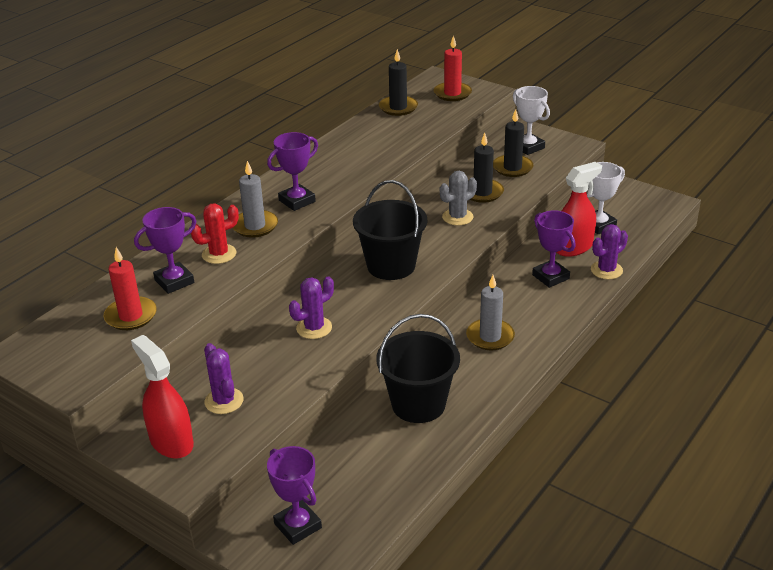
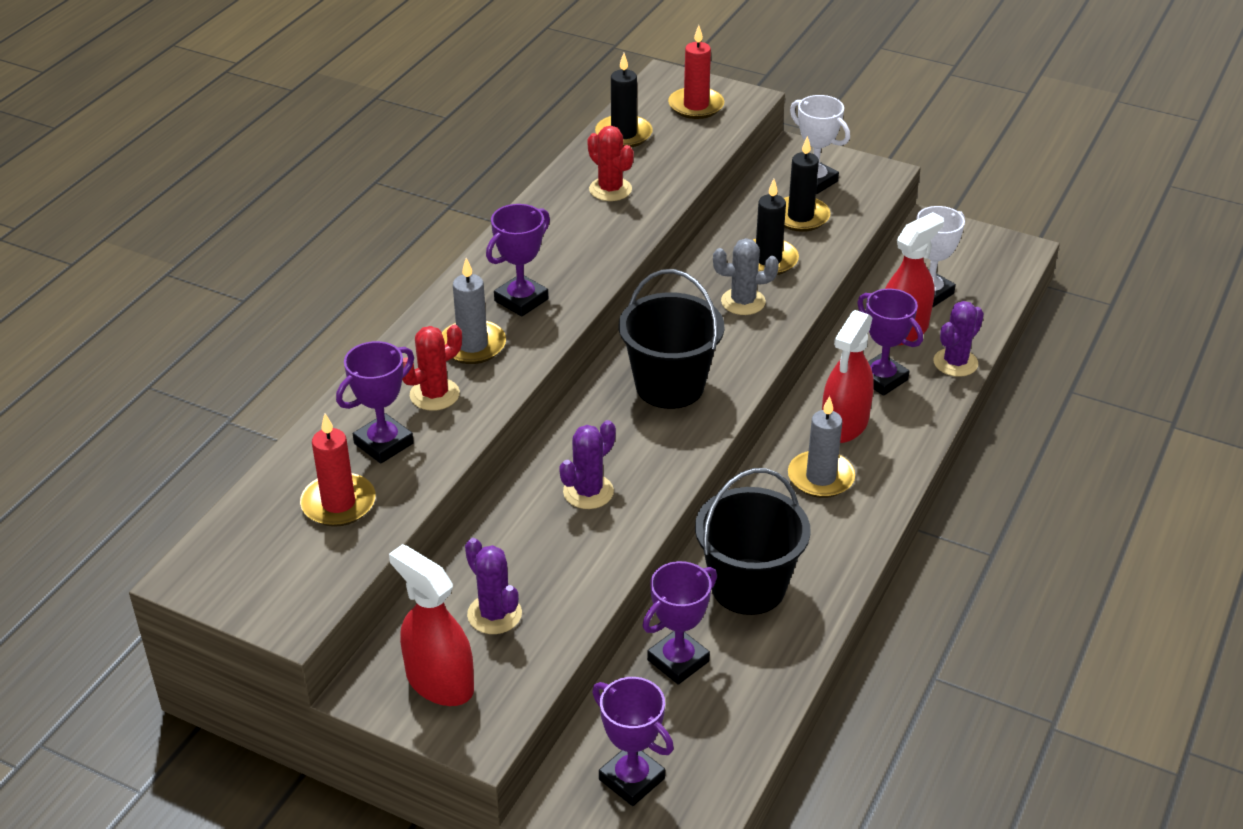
camera: 10 degrees left, 5 degrees up
(354, 449) = (678, 661): none -> purple trophy
(379, 139) = (610, 189): none -> red cactus
(457, 217) = (743, 302): grey cactus -> grey cactus turned 45 degrees clockwise
(516, 304) = (844, 425): none -> red spray bottle

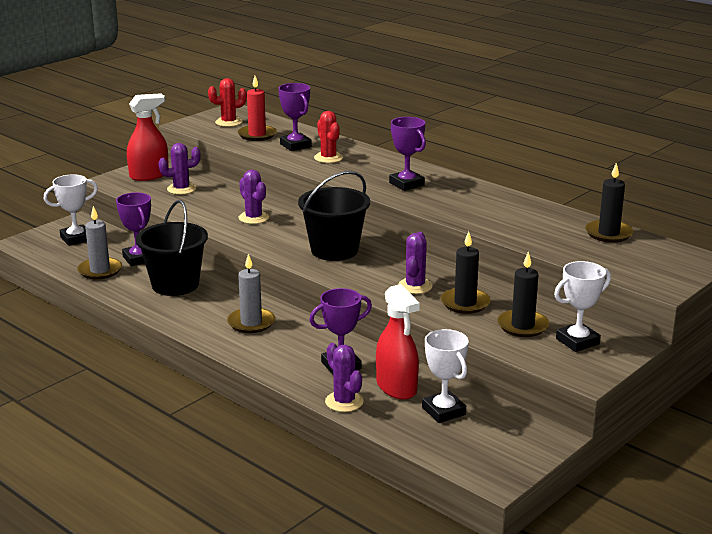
camera: 105 degrees right, 15 degrees down
(472, 345) = (368, 169): grey candle -> grey candle (100, 270)
(610, 189) = (529, 221): red cactus -> red cactus (228, 122)
(632, 779) = (76, 239): purple trophy -> white trophy
(696, 106) = (652, 265): red candle -> none
(743, 302) = (415, 286): grey cactus -> purple cactus
(844, 425) = (298, 341): red spray bottle -> none

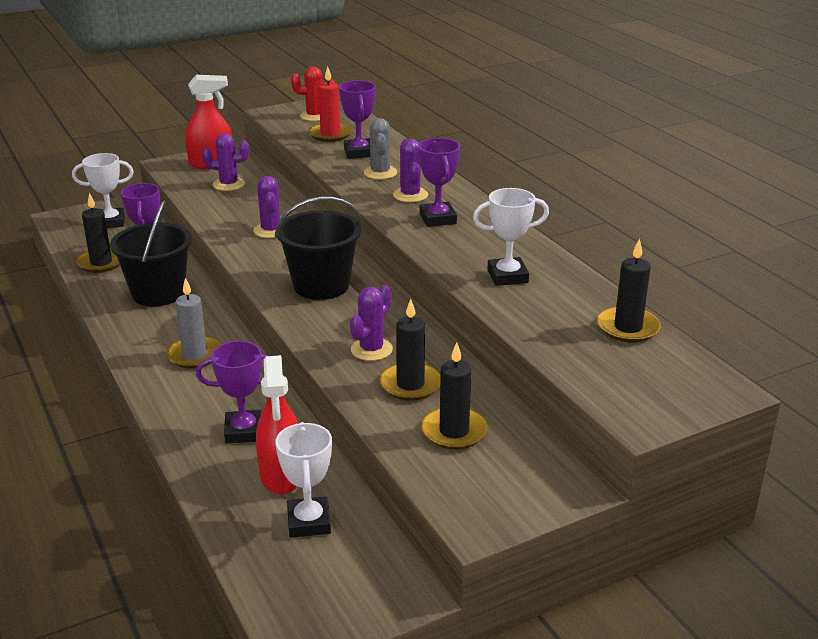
camera: 20 degrees right, 5 degrees up
(100, 270) = (101, 262): grey candle -> black candle
(328, 158) = (380, 173): red cactus -> grey cactus
(344, 402) = (208, 481): purple cactus -> purple cactus (410, 195)
(577, 341) = (505, 469): white trophy -> white trophy (507, 276)

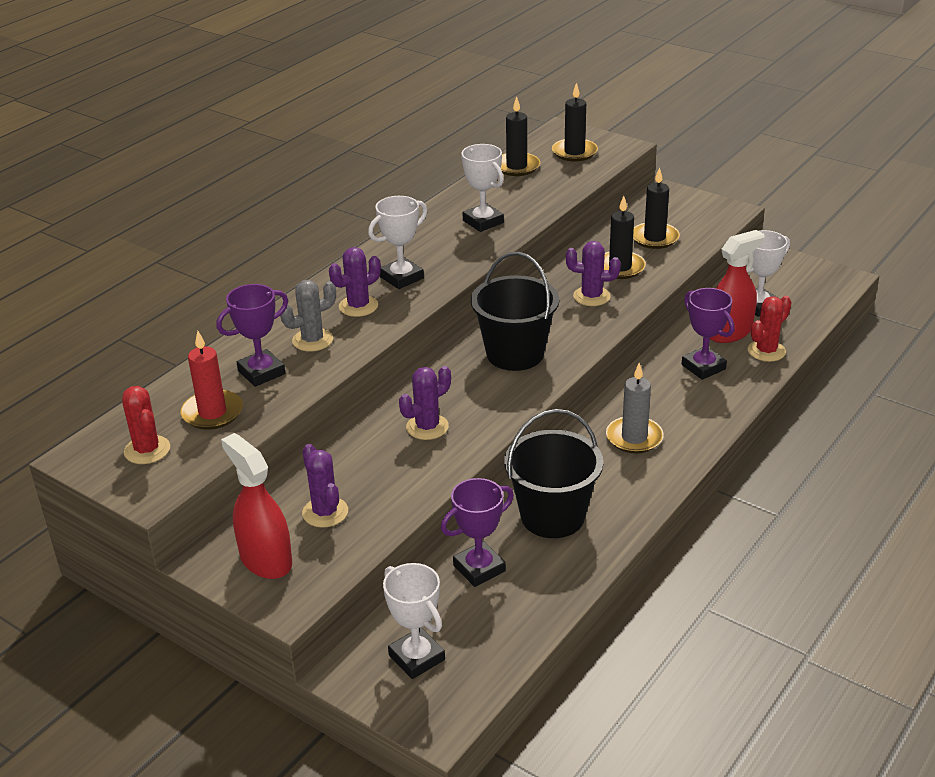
camera: 115 degrees left, 5 degrees up
(101, 262) = (525, 600): black candle -> black candle (574, 152)
(223, 485) = (766, 351): none -> red cactus
(437, 219) = (401, 277): purple trophy -> white trophy

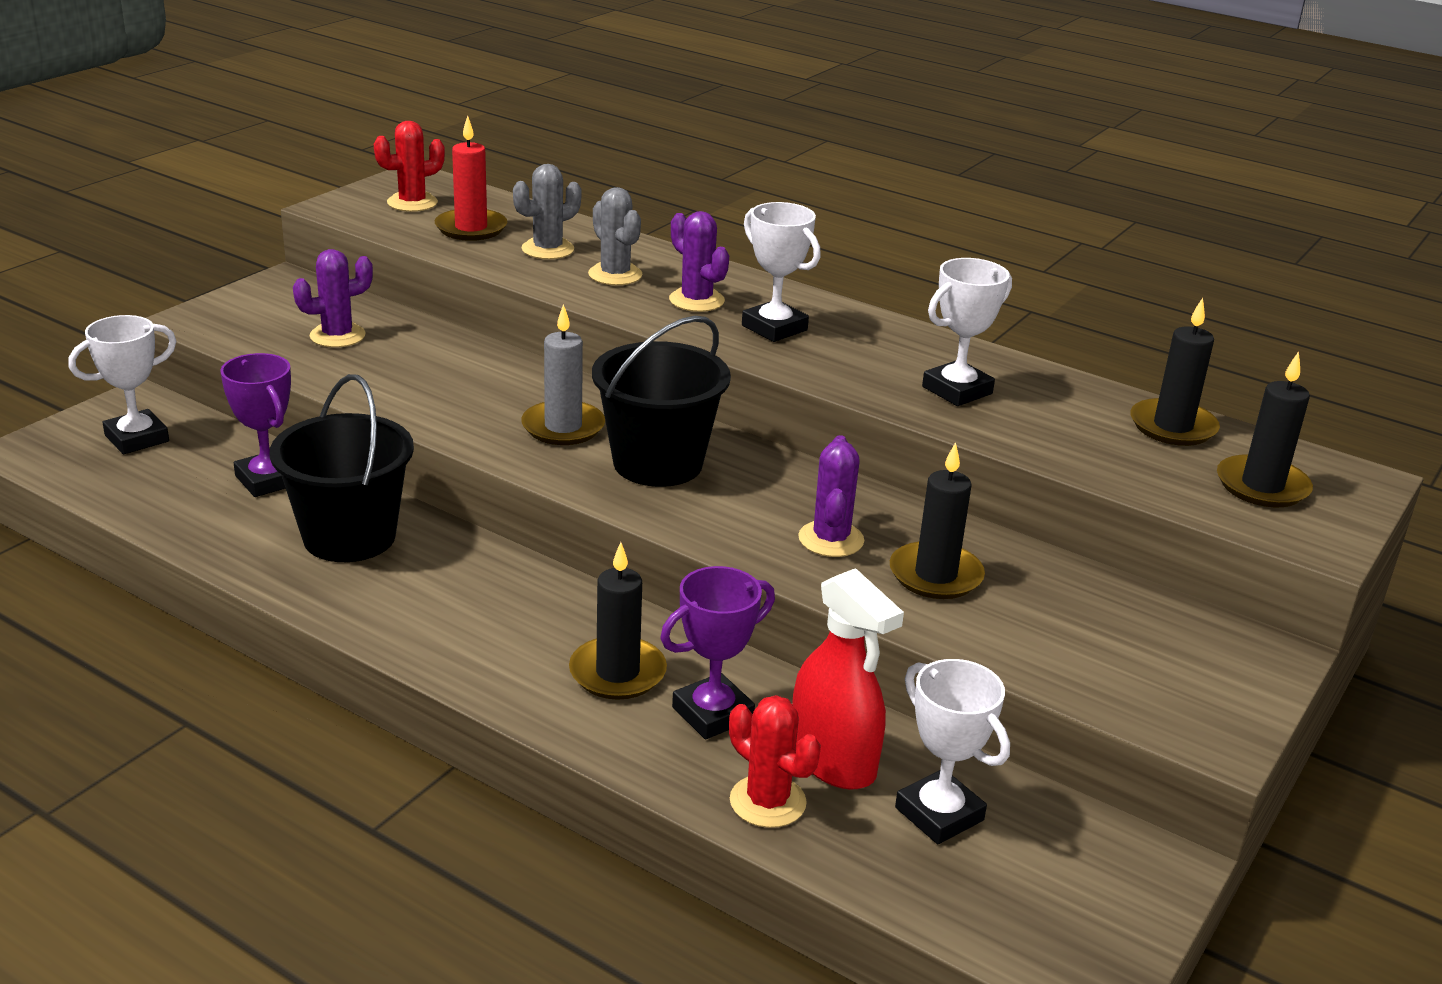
camera: 85 degrees right, 5 degrees down
(261, 372) = (548, 249): purple trophy -> grey cactus
(265, 560) = (270, 307): red spray bottle -> none
(427, 427) = (488, 395): purple cactus -> none
(634, 437) = (515, 619): grey candle -> grey candle (563, 427)
(654, 238) = (1059, 623): black candle -> black candle (617, 673)

